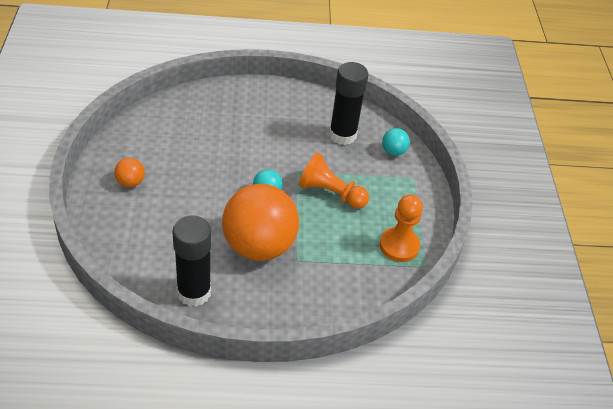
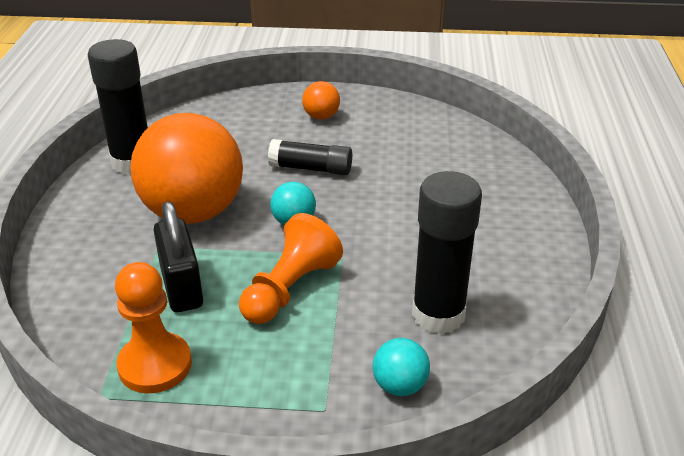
camera: 100 degrees right, 10 degrees down
(203, 187) = (311, 168): none -> black glue stick
(335, 242) = (181, 286): none -> black padlock

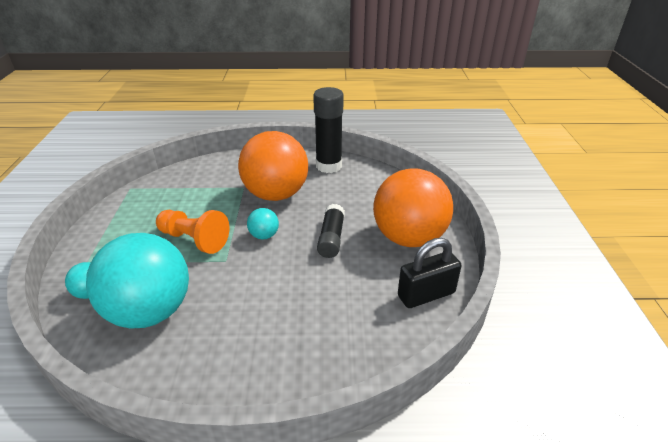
camera: 85 degrees right, 0 degrees up
(155, 365) = (145, 200): orange pawn -> none
(181, 286) = (205, 200): black padlock -> black padlock (426, 294)
(321, 117) = (408, 238): orange ball -> orange ball, size x2.40
(438, 315) = (150, 311): black glue stick -> turquoise ball

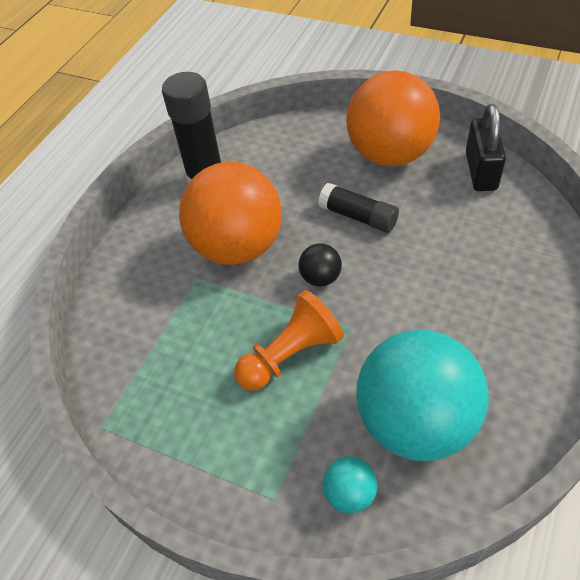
camera: 60 degrees left, 15 degrees up
(264, 235) = (320, 278): turquoise ball -> black ball

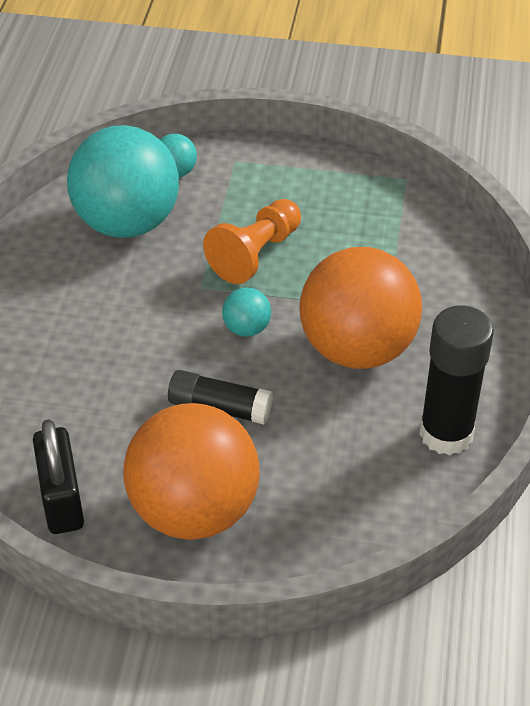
camera: 160 degrees right, 5 degrees down
(320, 278) = (246, 328): black ball -> turquoise ball

